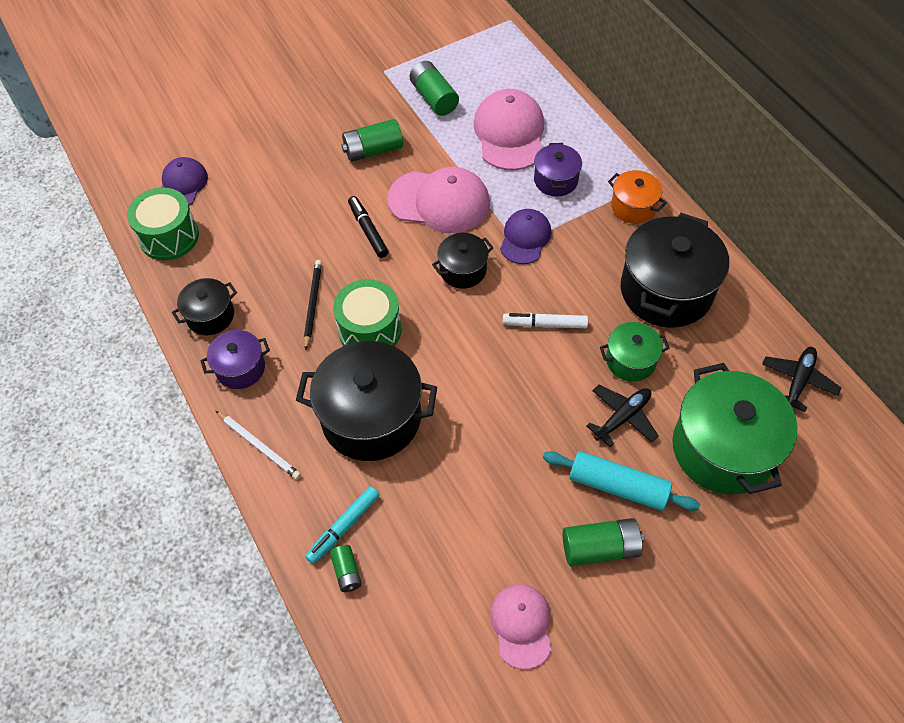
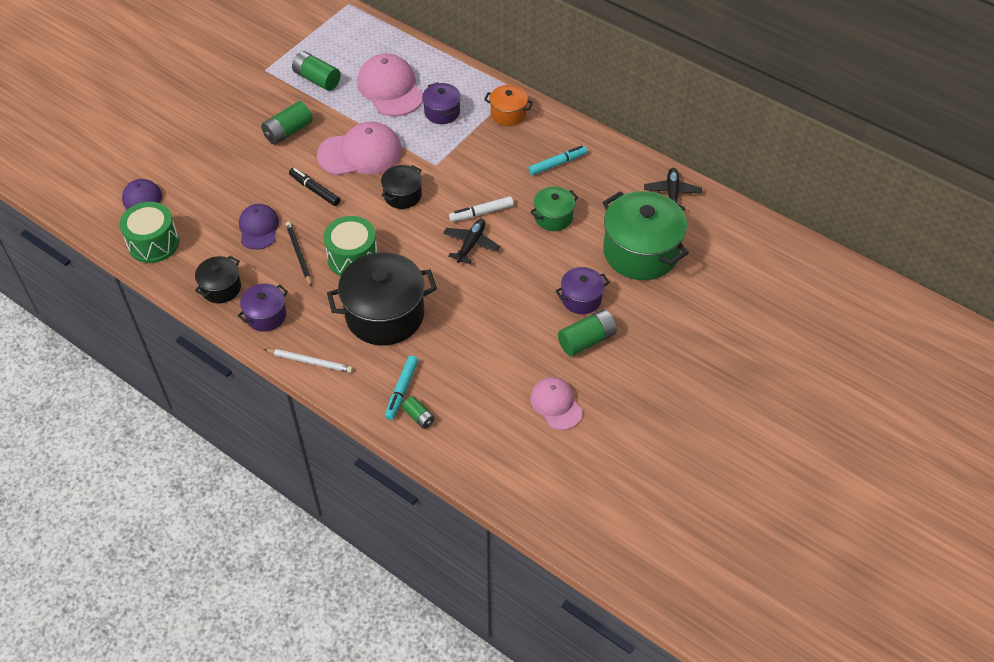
camera: 25 degrees left, 5 degrees down
(525, 238) = (438, 159): purple cap -> purple cap (258, 228)
(618, 486) = (581, 299): turquoise rolling pin -> purple pot
(622, 417) = (564, 255): black plane -> black plane (471, 244)
(666, 291) = (557, 164): black pot -> turquoise marker

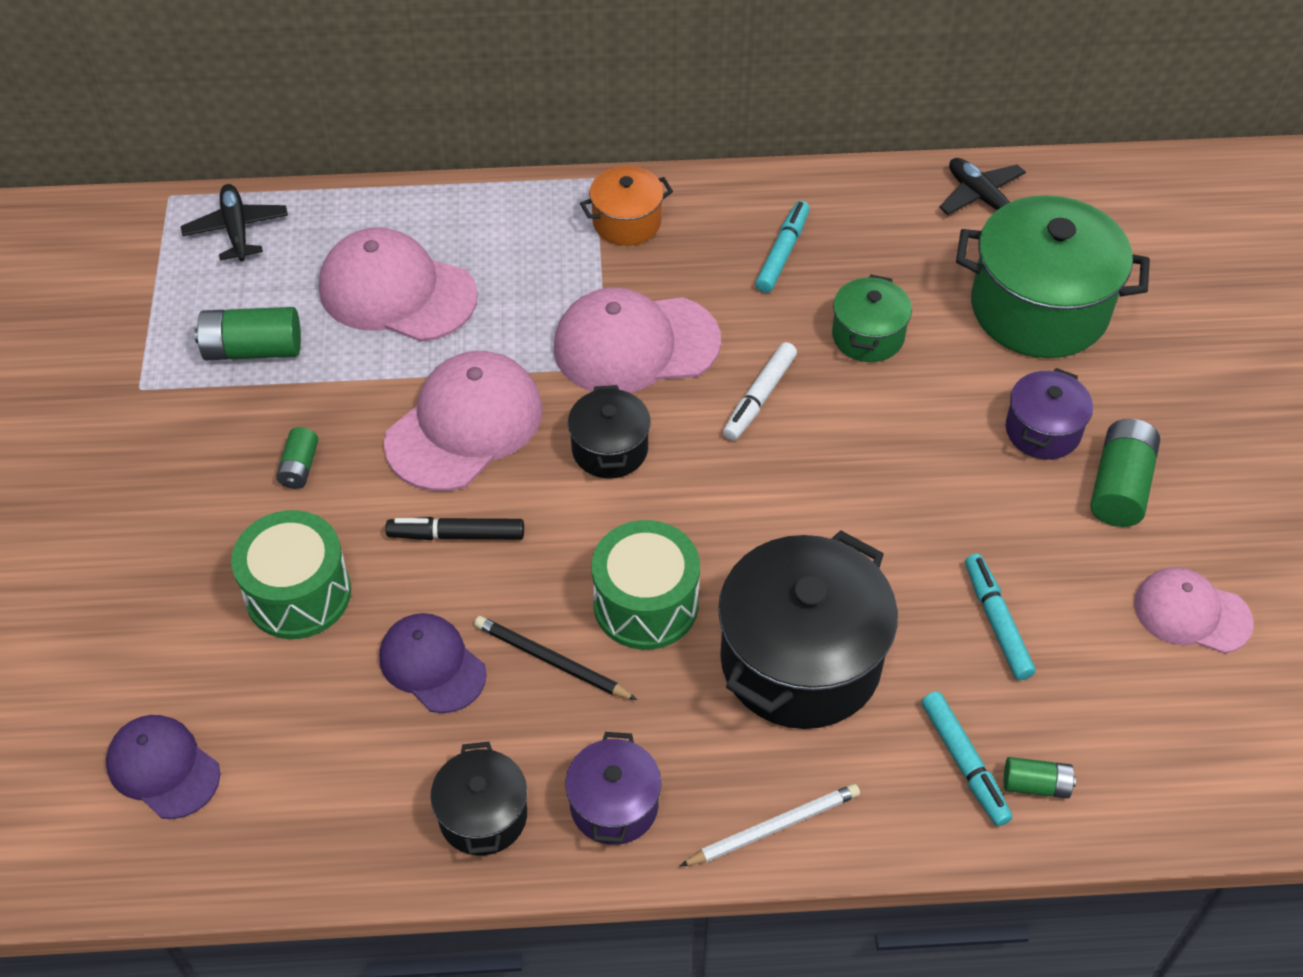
camera: 40 degrees left, 0 degrees up
(153, 243) = (268, 826): green drum -> green drum (298, 594)
(288, 131) = (299, 467): green battery -> green battery, size x0.57
(442, 112) = (522, 280): purple pot -> none
(457, 163) = (635, 344): none -> pink cap
(471, 244) = (800, 456): black plane -> black plane (236, 230)
(474, 353) = (996, 622): none -> turquoise marker

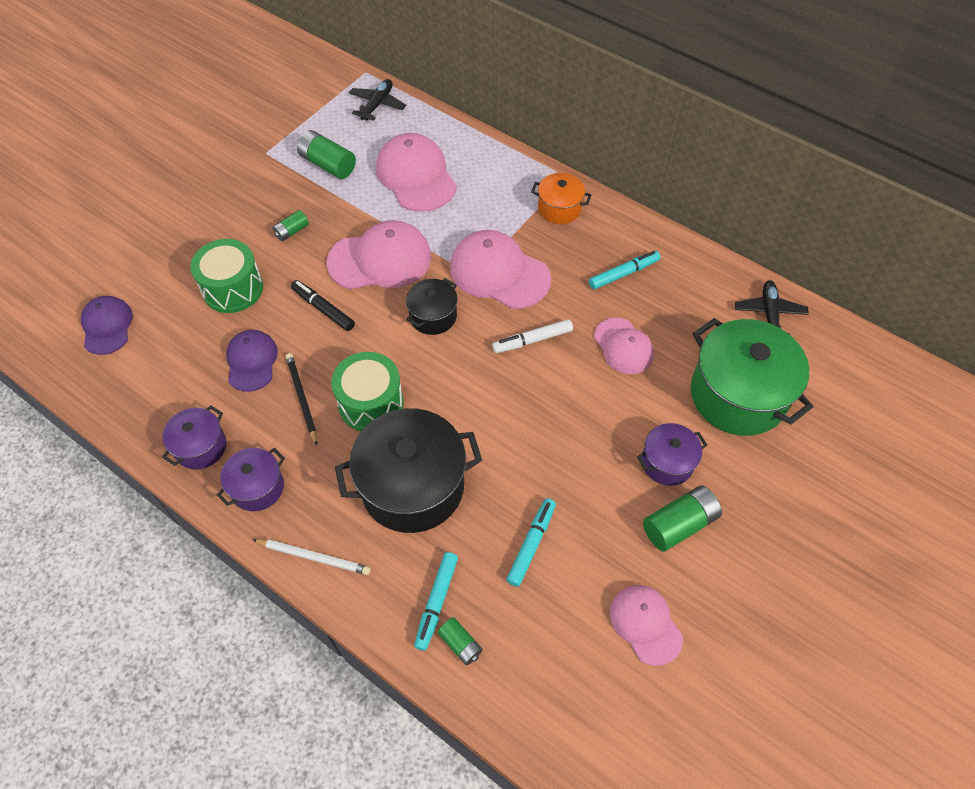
camera: 40 degrees right, 5 degrees up
(483, 816) = (200, 447): black pot -> purple pot
(868, 336) = (623, 346): green pot -> pink cap

